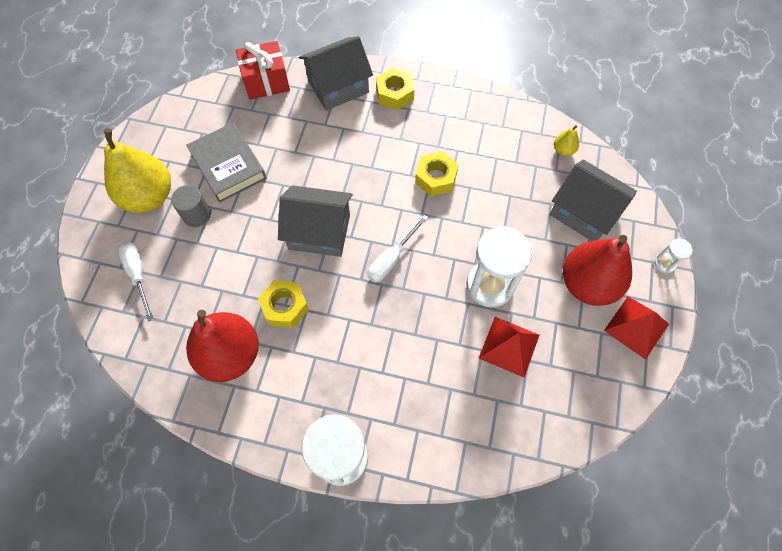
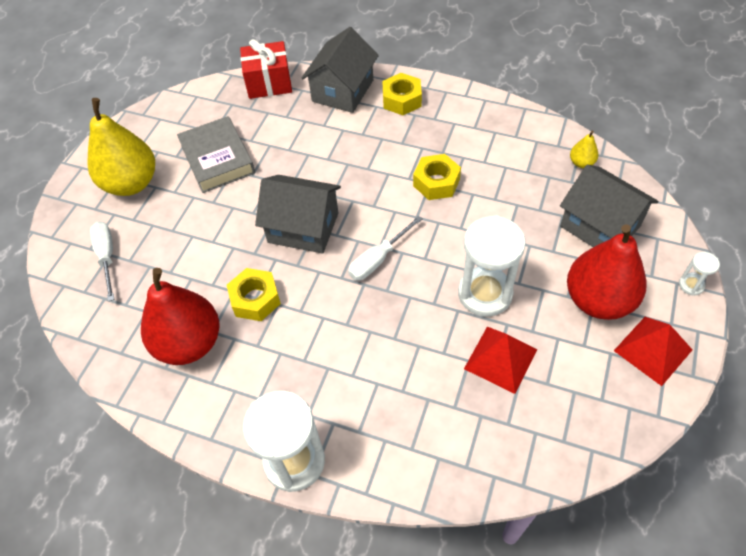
camera: 10 degrees right, 10 degrees down
(197, 215) = (177, 203): grey cylinder -> none
(338, 86) = (343, 91): grey house -> grey house turned 45 degrees counterclockwise

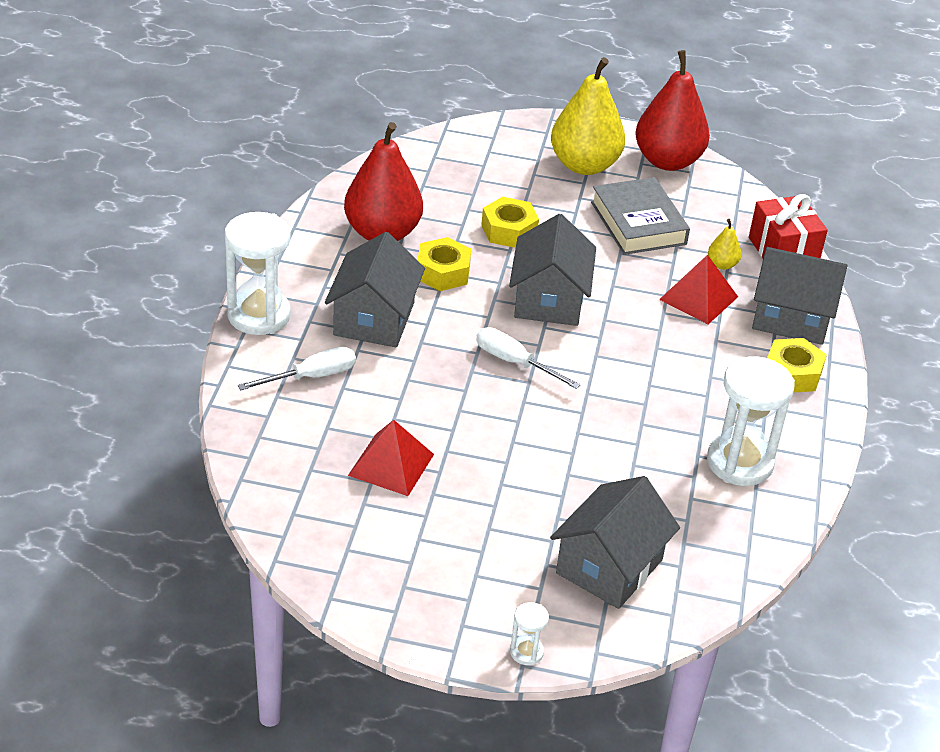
camera: 75 degrees right, 15 degrees down
(107, 257) = (479, 164): white screwdriver -> white screwdriver (311, 376)
(217, 159) = (638, 223): grey book -> grey book turned 75 degrees counterclockwise
(312, 359) = (374, 319): none -> grey house
(436, 182) = (648, 409): yellow nut -> yellow nut (509, 230)
(485, 293) = (480, 453): white hourglass -> white hourglass (740, 463)
(581, 163) = (723, 555): yellow pear -> yellow pear (722, 264)
(598, 300) = (487, 556): red pear -> red pear (668, 161)
(653, 350) = (420, 602): red pyramid -> red pyramid (698, 298)

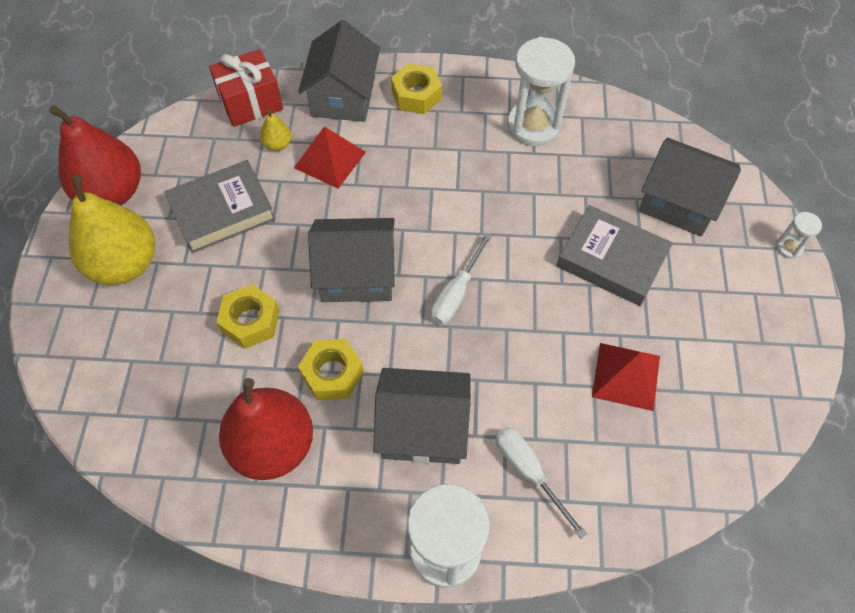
camera: 95 degrees left, 20 degrees up
(535, 487) = (612, 260): none -> grey book

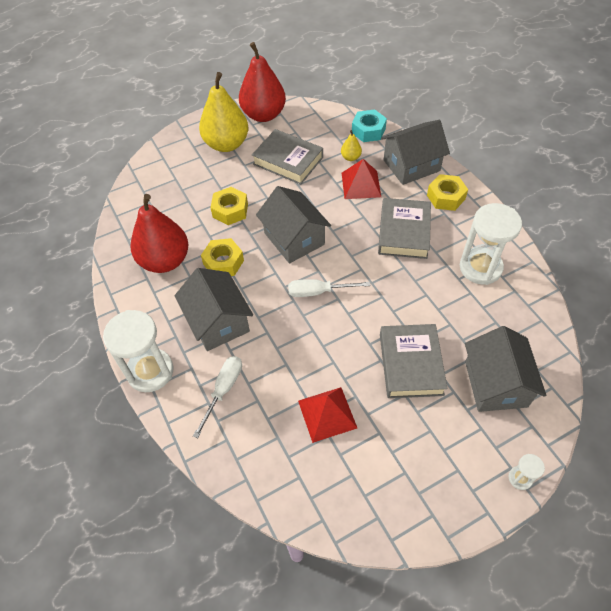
camera: 60 degrees right, 5 degrees down
(250, 102) = (368, 131): red gift -> turquoise nut
(434, 162) = (404, 232): none -> grey book

